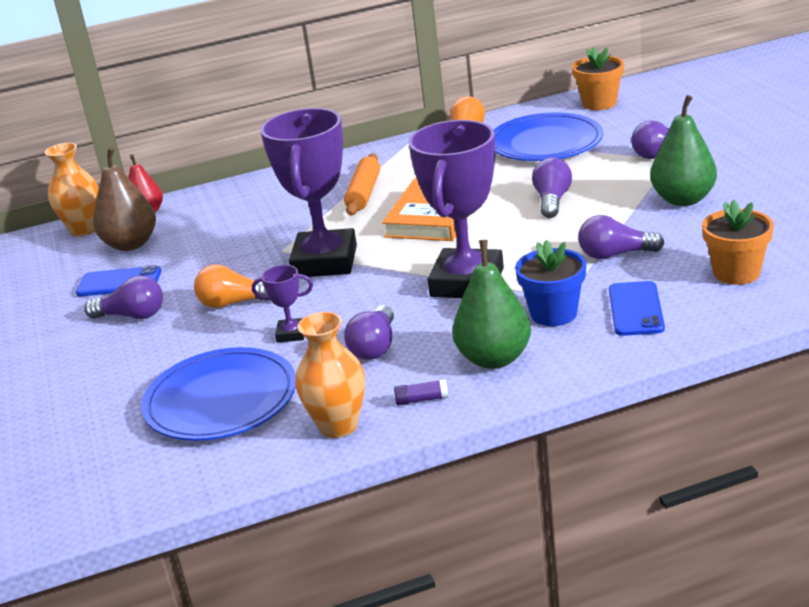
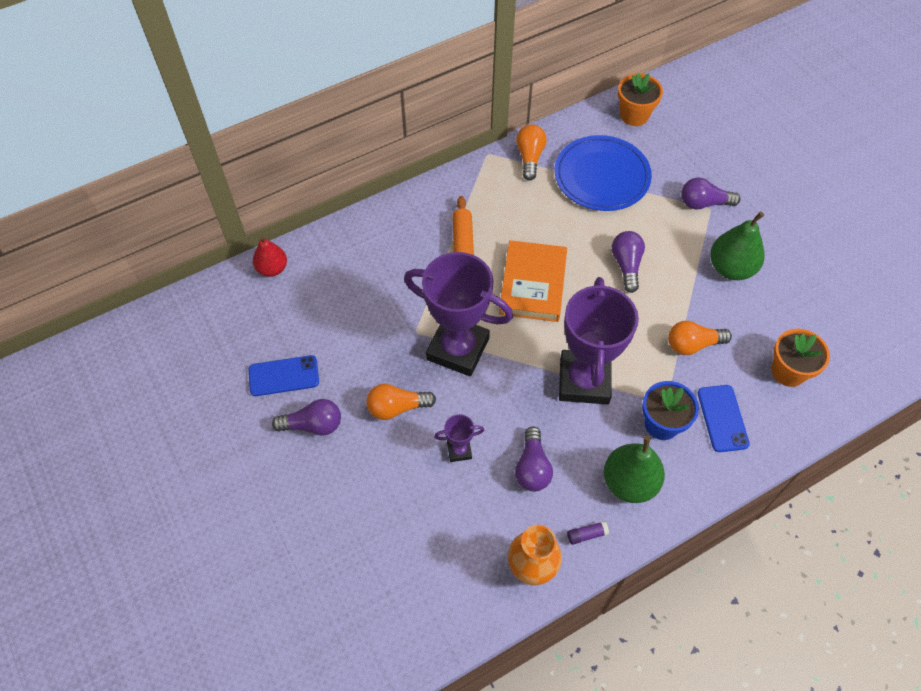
camera: 15 degrees left, 30 degrees up
(84, 229) = (221, 294): orange vase -> none
(131, 244) = (274, 318): brown pear -> none
(221, 400) = (428, 539): blue plate -> none
(325, 261) = (458, 349): purple trophy -> purple trophy turned 60 degrees counterclockwise
(615, 254) = (692, 344): purple light bulb -> orange light bulb

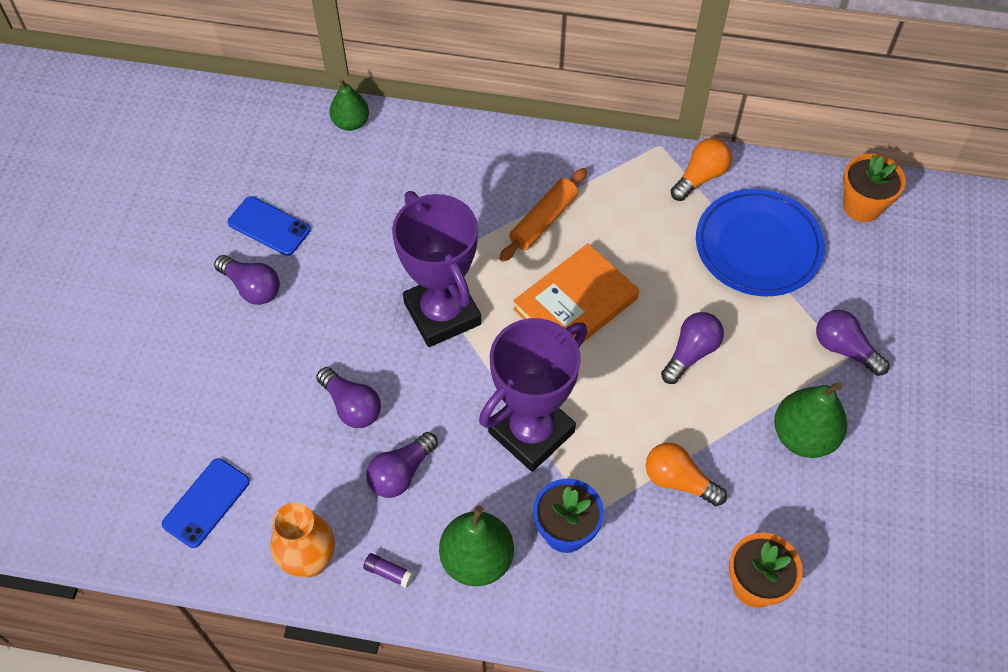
camera: 40 degrees right, 0 degrees up
(272, 269) = (351, 122): red pear -> green pear
(397, 407) = (336, 326): orange light bulb -> none
(459, 450) = (352, 406): purple trophy -> purple light bulb
(722, 418) = (633, 574): blue phone -> blue phone (206, 503)

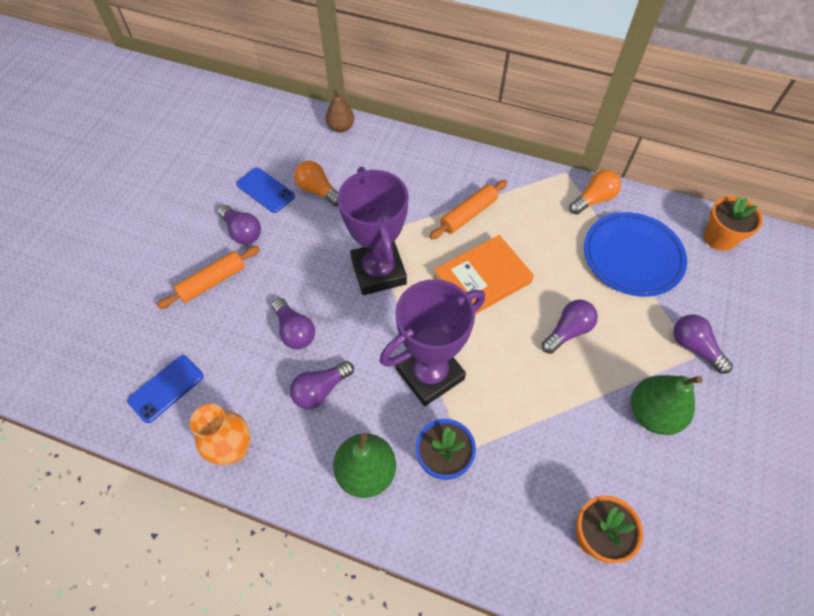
camera: 10 degrees right, 0 degrees up
(229, 359) = (212, 281): none -> orange rolling pin
(351, 122) = (341, 127): green pear -> brown pear
(388, 573) = (293, 470): purple glue stick -> none
(678, 480) = (543, 434): orange light bulb -> orange light bulb (318, 190)

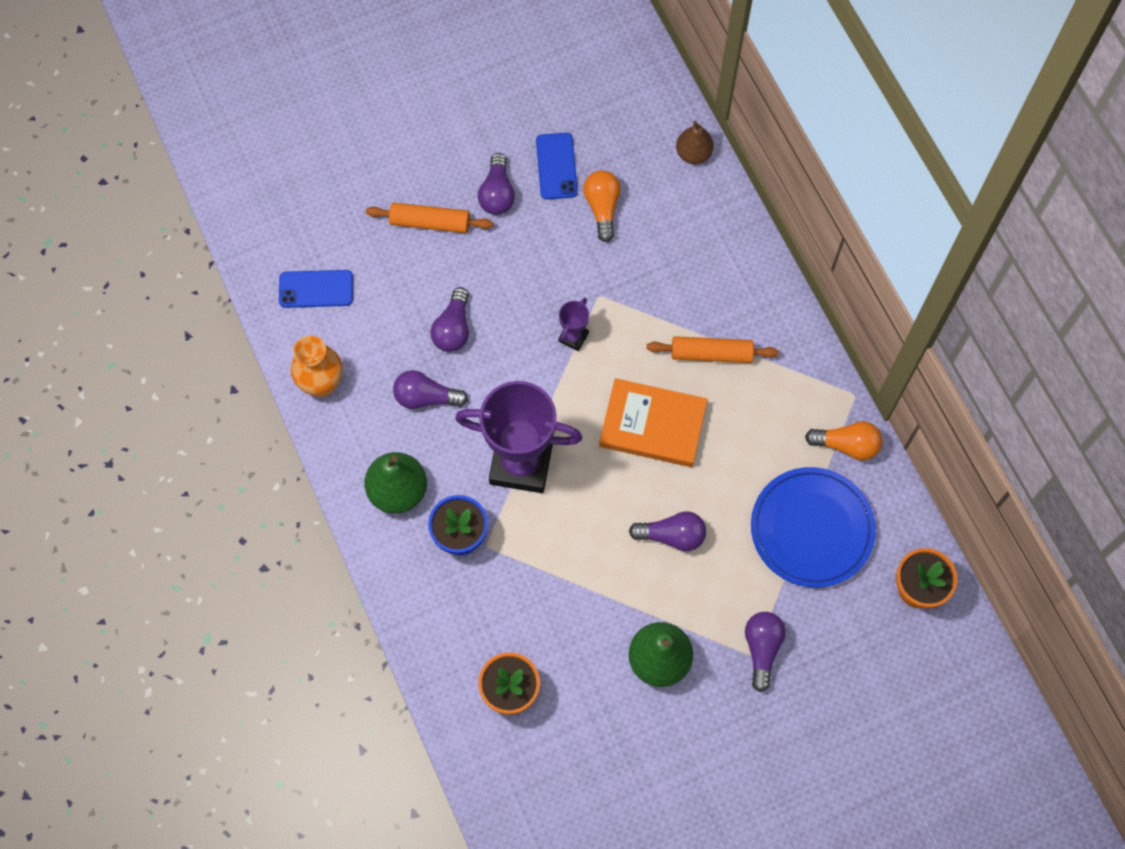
camera: 45 degrees right, 10 degrees up
(378, 271) = (573, 337): purple trophy -> purple trophy, size x0.43

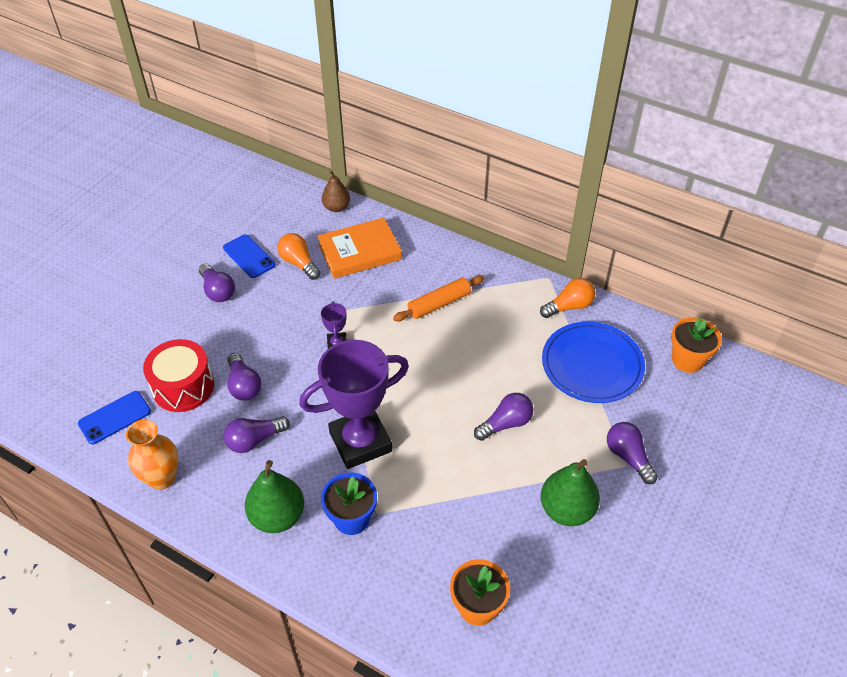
camera: 35 degrees left, 20 degrees down
(396, 293) = (183, 387): none -> red drum
(430, 222) = (179, 331): orange rolling pin -> none
(652, 425) = (435, 365): orange book -> orange book (360, 252)

